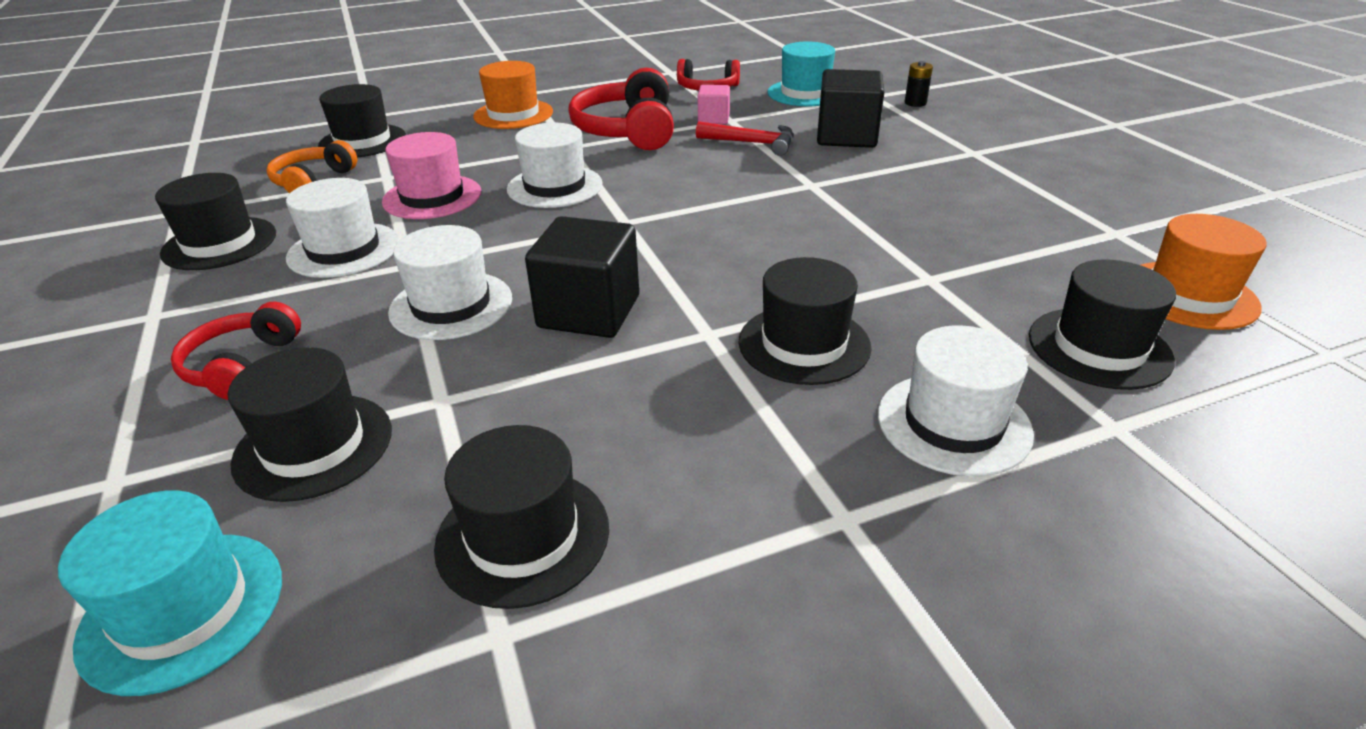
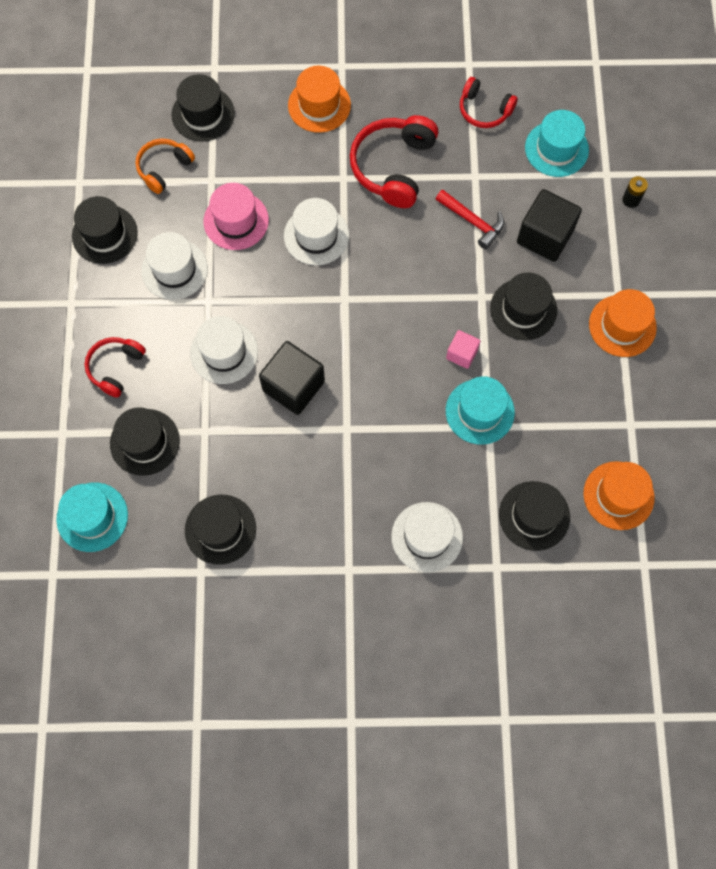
camera: 20 degrees right, 35 degrees up
(713, 119) = (463, 170): pink cube -> pink cube (462, 354)
(804, 344) = (390, 456): black hat -> black hat (523, 309)
(901, 269) = (480, 411): none -> turquoise hat
(1005, 169) = (622, 326): none -> orange hat

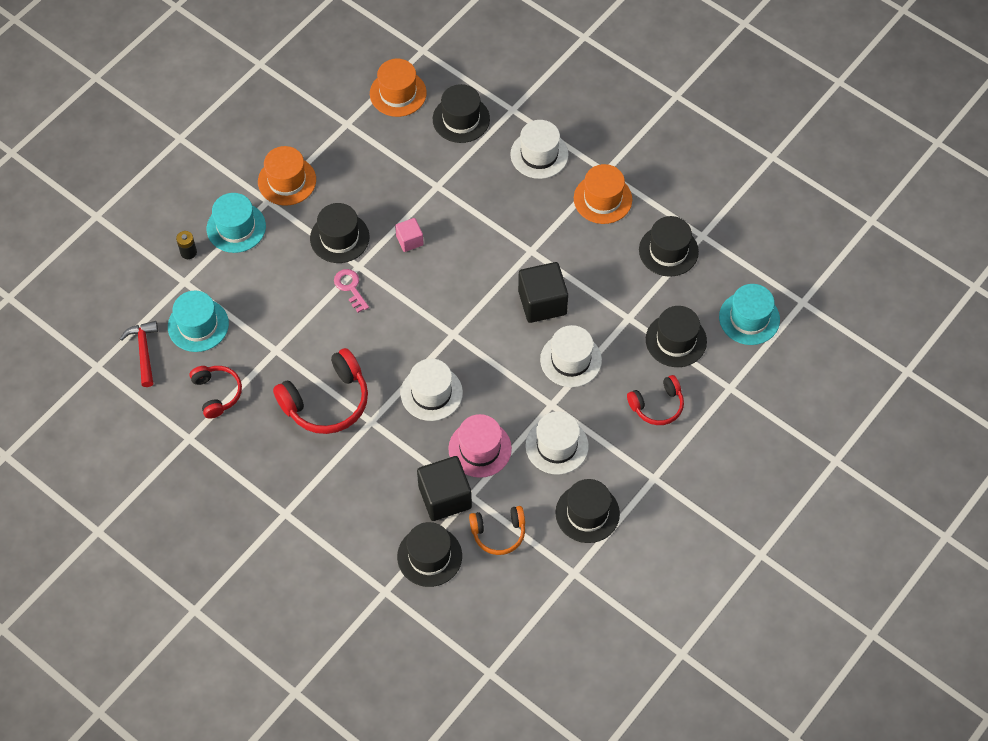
camera: 140 degrees left, 10 degrees down
(319, 105) = (334, 493): orange hat -> orange hat (602, 199)
(469, 272) = (350, 287): none -> pink key
(473, 221) = (311, 319): red hammer -> red hammer (144, 351)
(480, 411) = (434, 198): turquoise hat -> turquoise hat (236, 227)
(545, 236) = (273, 272): black cube -> black cube (445, 497)

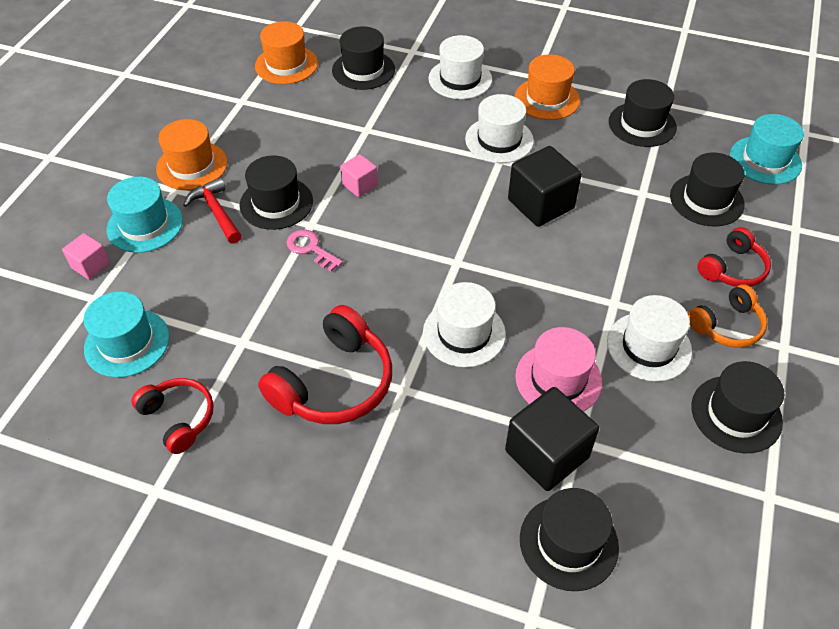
camera: 20 degrees left, 10 degrees down
(144, 351) = (58, 396): red hammer -> red hammer (216, 212)
(188, 252) = (91, 265): black battery -> pink cube
(498, 533) = (642, 477): orange headphones -> orange headphones (727, 325)
(570, 360) = (607, 250): white hat -> white hat (499, 140)

